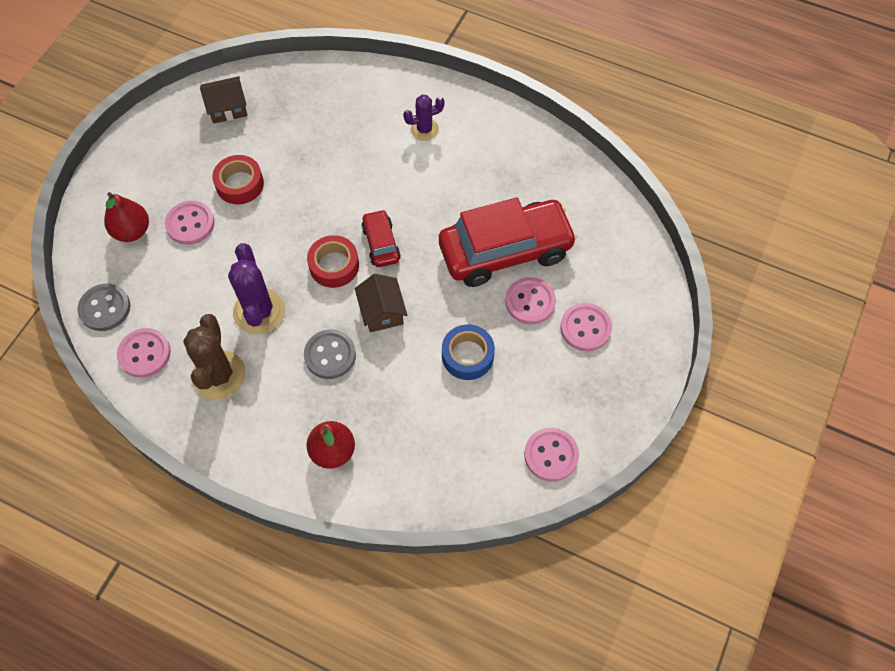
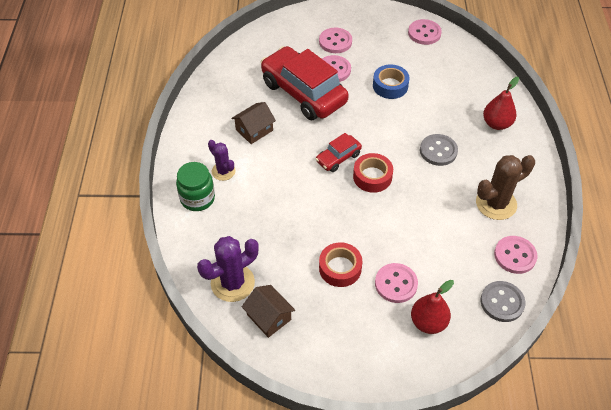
camera: 115 degrees left, 10 degrees down
(259, 311) = (435, 203): purple cactus -> purple cactus (232, 283)
(382, 311) = (389, 137): brown house -> brown house (254, 130)
(400, 97) = (197, 198): none -> green jar

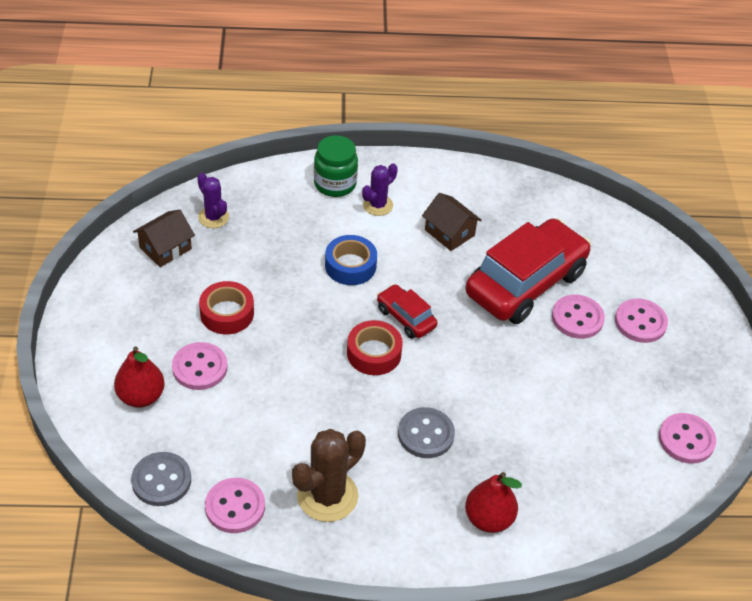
camera: 85 degrees right, 5 degrees down
(232, 283) = (213, 217): purple cactus -> purple cactus, size x0.60
(390, 86) = (554, 385): blue tape -> blue tape (350, 266)
(496, 203) = (327, 496): brown cactus -> brown cactus turned 75 degrees clockwise

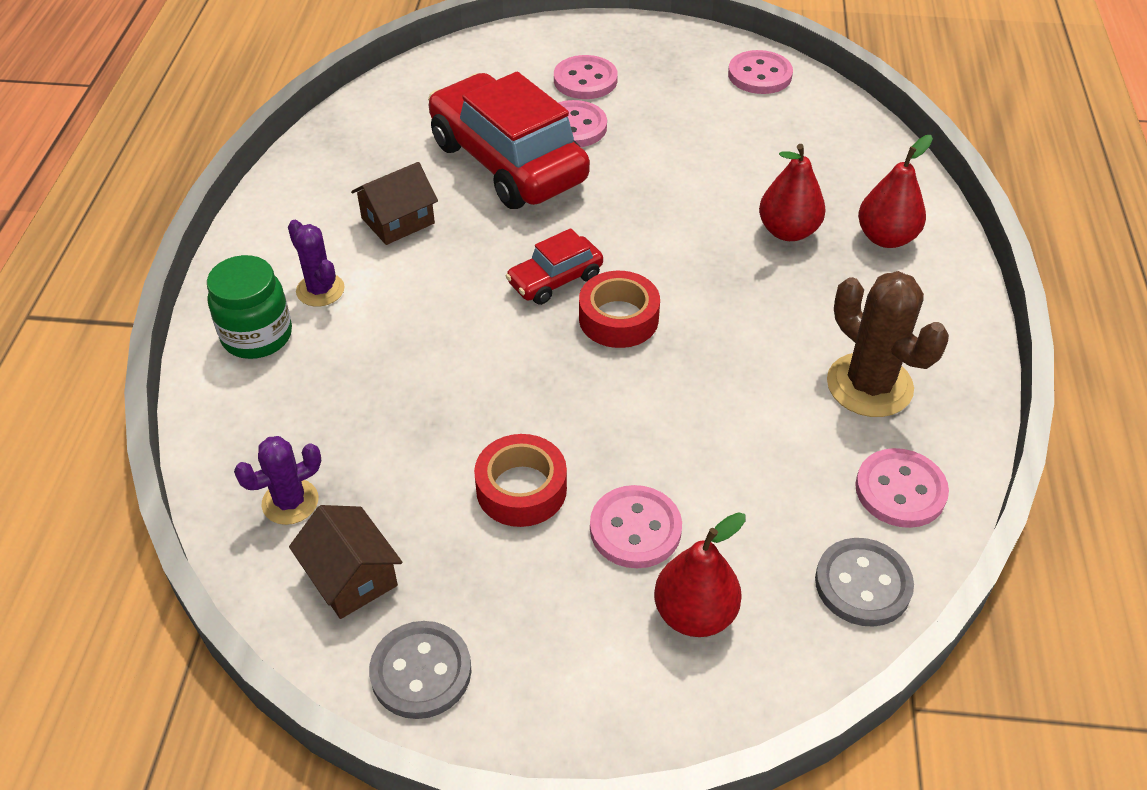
camera: 80 degrees left, 0 degrees up
(350, 266) = (443, 331): blue tape -> none
(426, 434) = (760, 279): grey button -> grey button (421, 671)
(483, 453) = (788, 231): none -> red pear

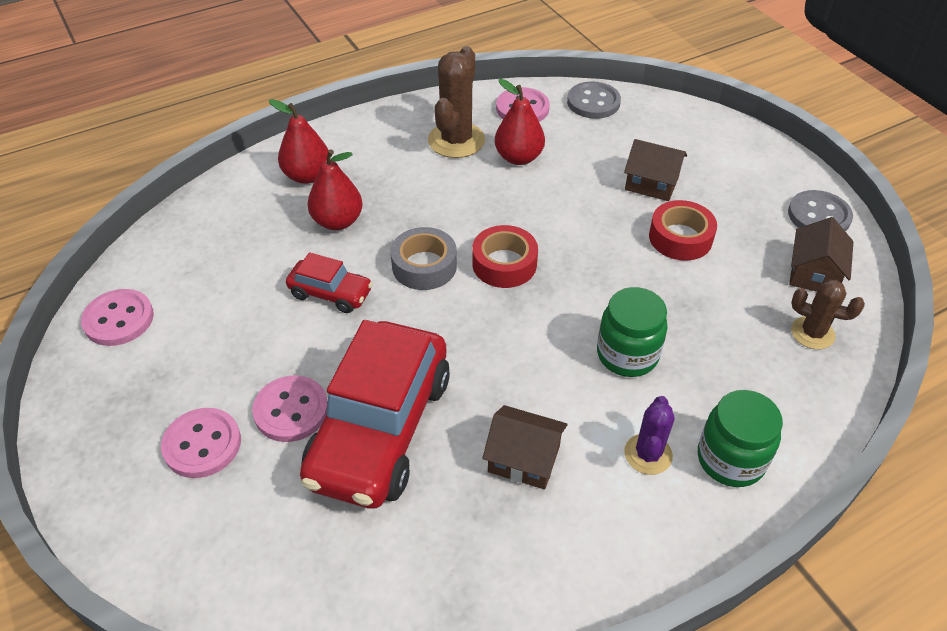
camera: 125 degrees left, 0 degrees up
(290, 502) = (812, 333): purple cactus -> brown cactus
(422, 339) = (627, 355): none -> green jar
(555, 280) = (498, 315): red car -> red car (331, 293)
(635, 529) = (651, 183): pink button -> brown house
(668, 262) = (424, 266): none -> grey tape
(694, 614) = (673, 144): red pear -> red pear (518, 157)

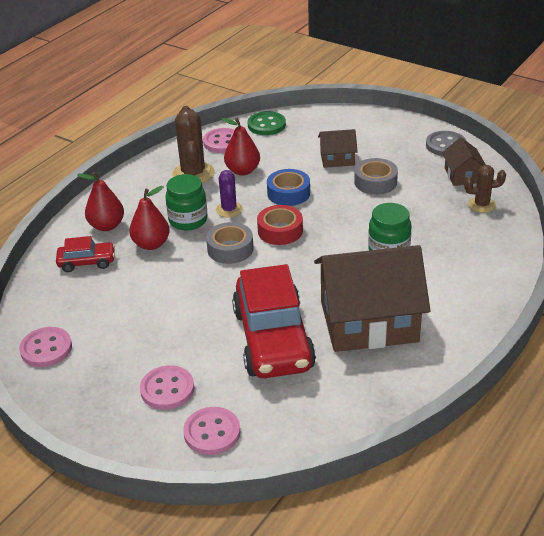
camera: 25 degrees left, 10 degrees down
(291, 410) = (209, 351): pink button -> pink button (212, 432)
(331, 293) = (181, 284): red car -> red car (87, 262)
(524, 459) = (369, 321): brown house -> brown house, size x2.18
(553, 211) = (288, 193): none -> blue tape
(593, 102) = (266, 125): grey button -> green button
(648, 454) = (435, 293): purple cactus -> purple cactus (229, 209)
(680, 238) = (375, 182): red tape -> grey tape
(730, 459) = (480, 279): green jar -> green jar (188, 220)

